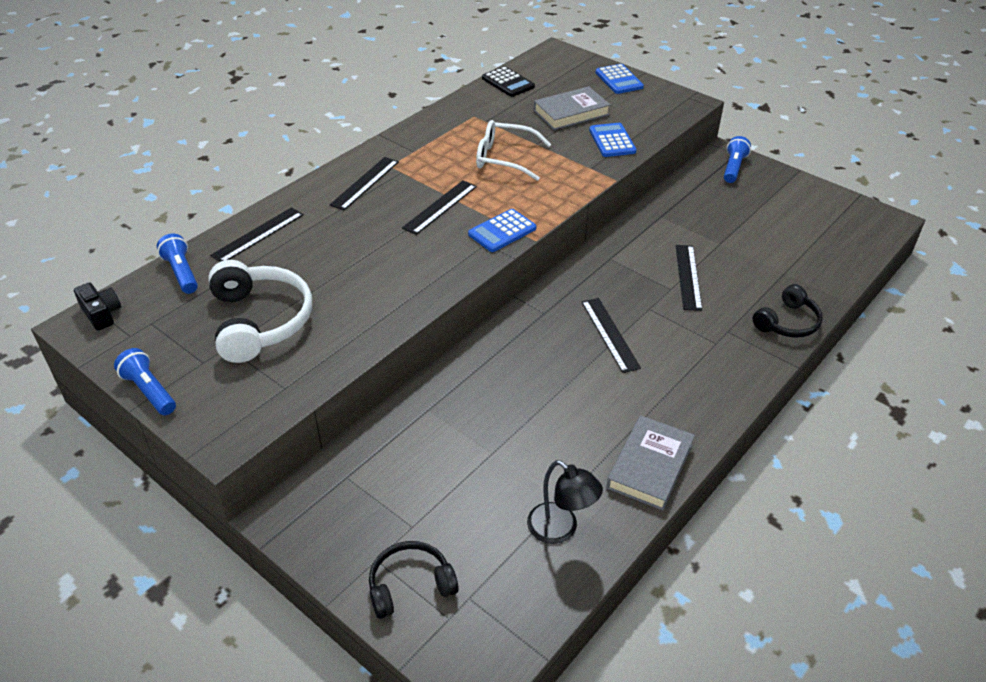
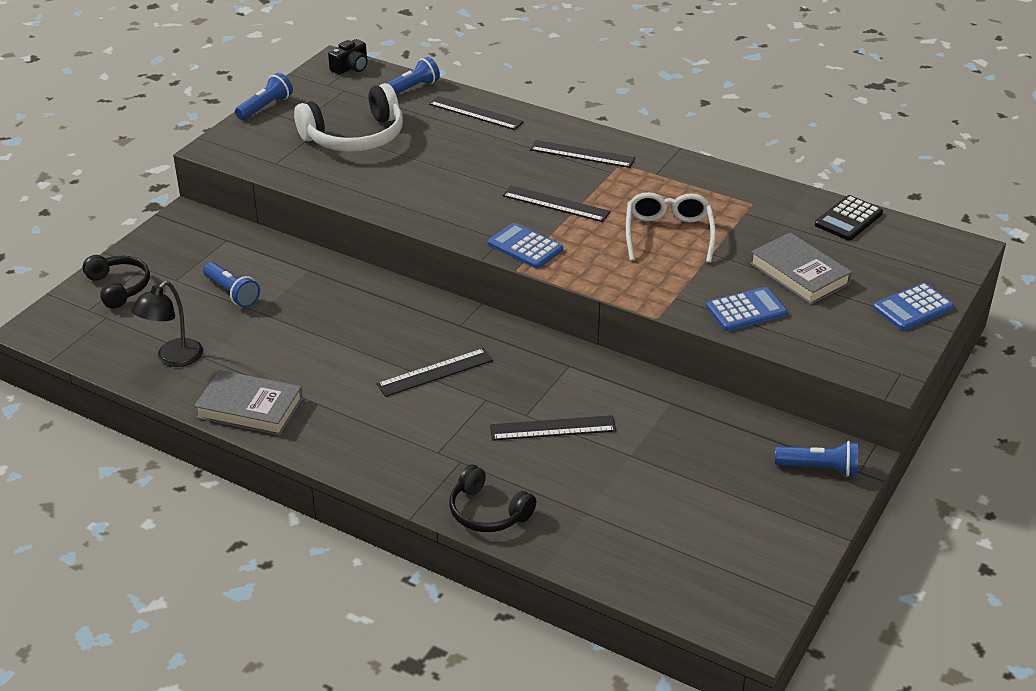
camera: 80 degrees right, 5 degrees down
(452, 474) = (232, 293): none -> blue flashlight

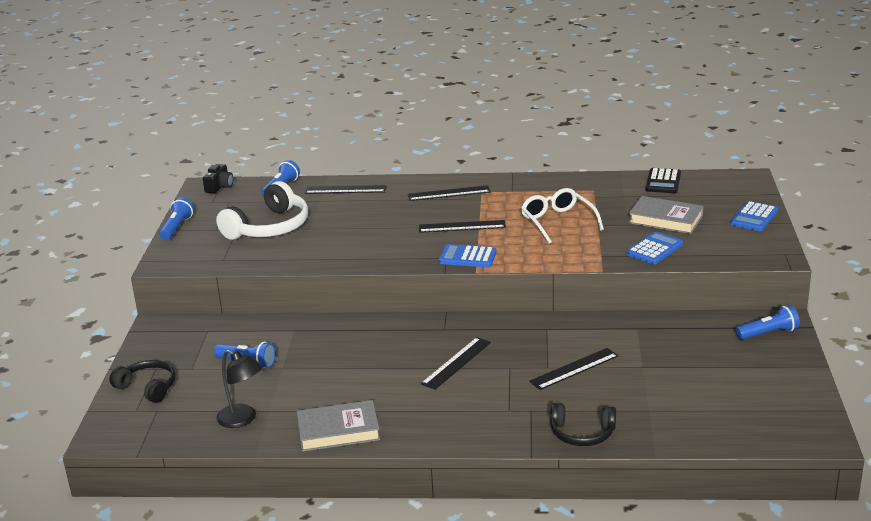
camera: 25 degrees left, 10 degrees down
(173, 358) = (242, 419): black lamp -> black lamp turned 60 degrees counterclockwise

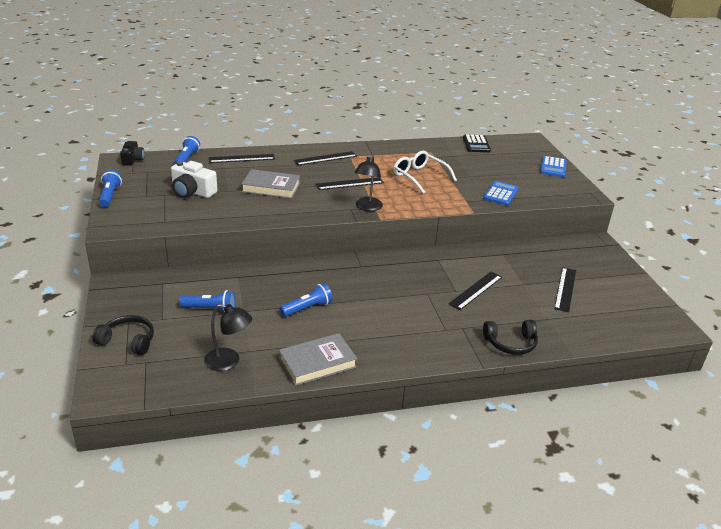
camera: 20 degrees left, 5 degrees up
(269, 227) = (192, 192): white headphones -> white camera
(456, 363) = (384, 293): black ruler -> black ruler (565, 289)
(467, 257) = (367, 207): blue calculator -> black lamp
(665, 219) = (495, 171): grey book -> grey book (271, 187)
(768, 333) = (593, 251): blue flashlight -> blue flashlight (307, 308)

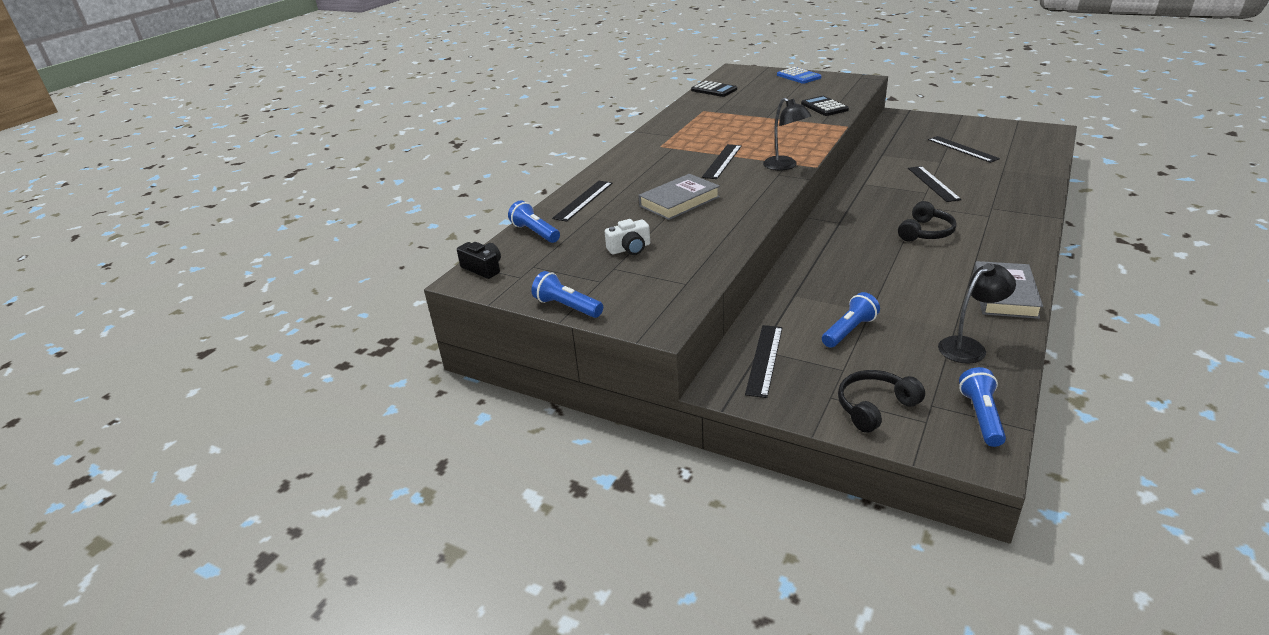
camera: 45 degrees left, 0 degrees up
(192, 192) = (630, 248): white camera -> white camera, size x0.66
(307, 308) = (896, 272): blue flashlight -> blue flashlight (981, 416)
(325, 158) = (648, 158): black ruler -> black ruler (764, 360)
(419, 177) = (749, 128): white glasses -> none
(501, 194) = (824, 107): blue calculator -> black calculator
(511, 343) = (1032, 195): black headphones -> black headphones (926, 232)

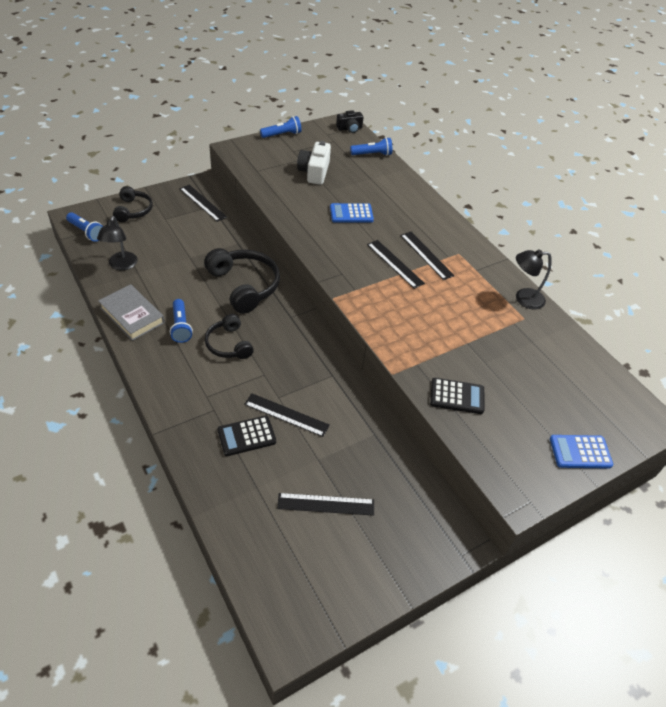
camera: 115 degrees right, 15 degrees up
(583, 200) = (397, 184): black ruler -> black ruler (426, 255)
(630, 248) = (314, 172): white camera -> white camera, size x1.52
(679, 201) = (351, 214): grey book -> blue calculator
(714, 90) = (584, 359): black calculator -> black calculator (246, 436)
(785, 166) = (351, 285): black lamp -> black lamp (523, 299)
(847, 259) = (244, 286): none -> black headphones
(849, 330) = (186, 239): blue flashlight -> blue flashlight (181, 326)

